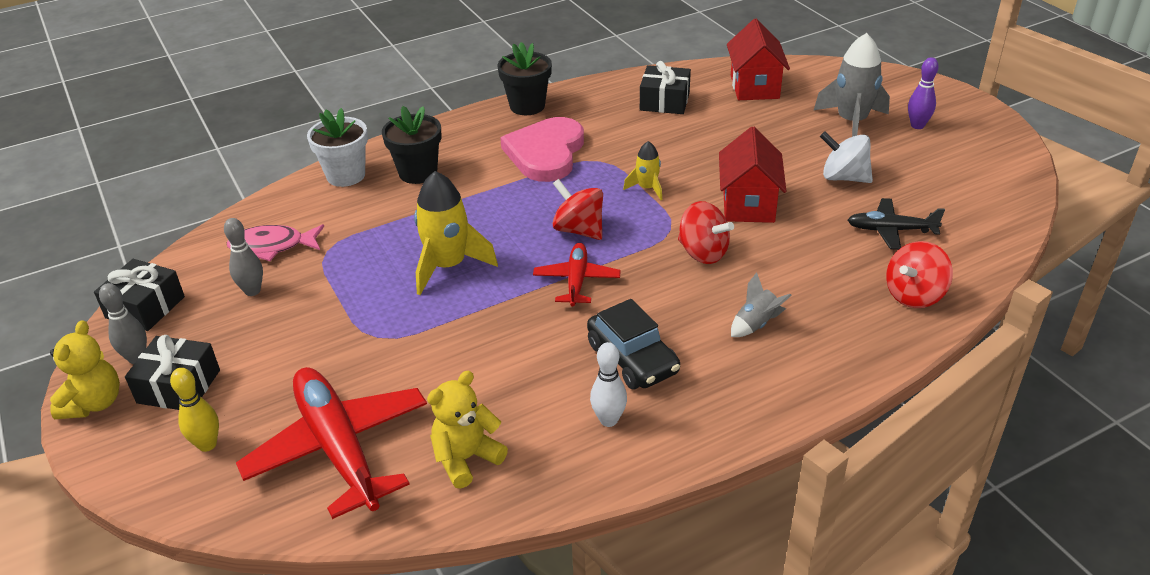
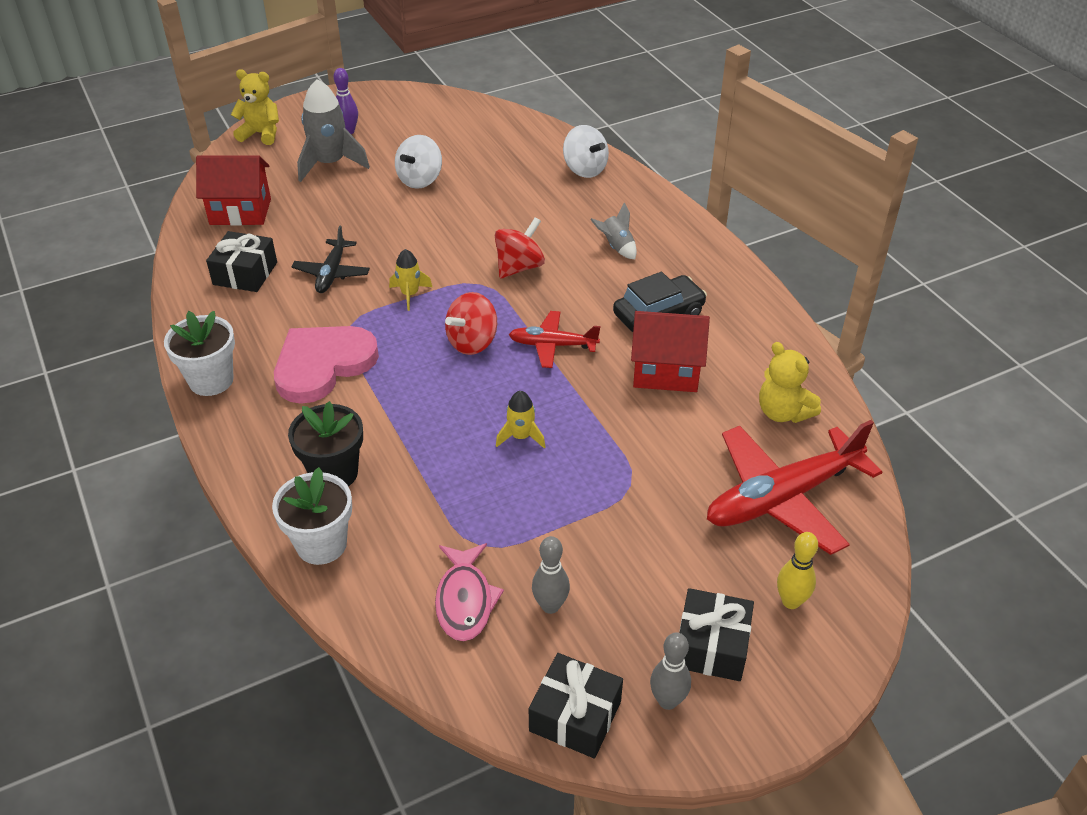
camera: 90 degrees left, 5 degrees up
(94, 403) = (743, 725): yellow teddy bear -> yellow teddy bear (261, 134)
(448, 266) = (521, 436): yellow rocket -> yellow rocket, size x0.53
(527, 106) = (211, 380): black flower pot -> white flower pot
(545, 153) = (323, 365): pink heart -> pink heart turned 120 degrees clockwise
(608, 420) = (731, 331): white bowling pin -> none
(748, 204) = (450, 235): red house -> red house (666, 372)
(891, 230) = (501, 167): black plane -> black plane (332, 273)
(914, 295) = (585, 169): red spinning top -> white spinning top

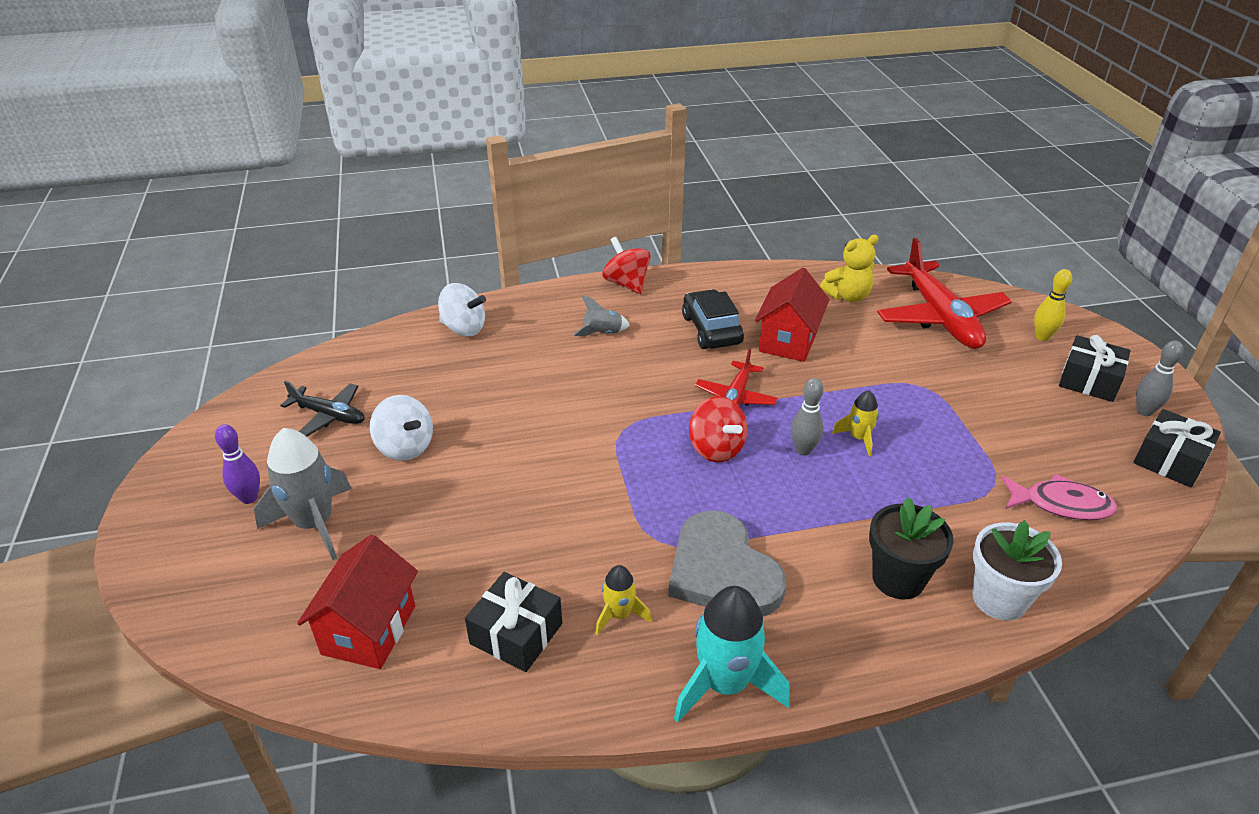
camera: 75 degrees left, 5 degrees down
(211, 380) = (725, 684): white flower pot -> turquoise rocket
(261, 134) = (181, 592): yellow teddy bear -> none
(323, 365) = (722, 571): pink heart -> grey heart
(332, 273) = (554, 546): black plane -> black plane (329, 415)
(410, 294) = (621, 484): yellow rocket -> yellow rocket (619, 615)
(519, 267) = (607, 398): red spinning top -> red spinning top (627, 284)
(550, 606) = (1061, 454): grey bowling pin -> grey bowling pin (803, 450)
(585, 169) = (464, 328): white spinning top -> white spinning top turned 45 degrees clockwise

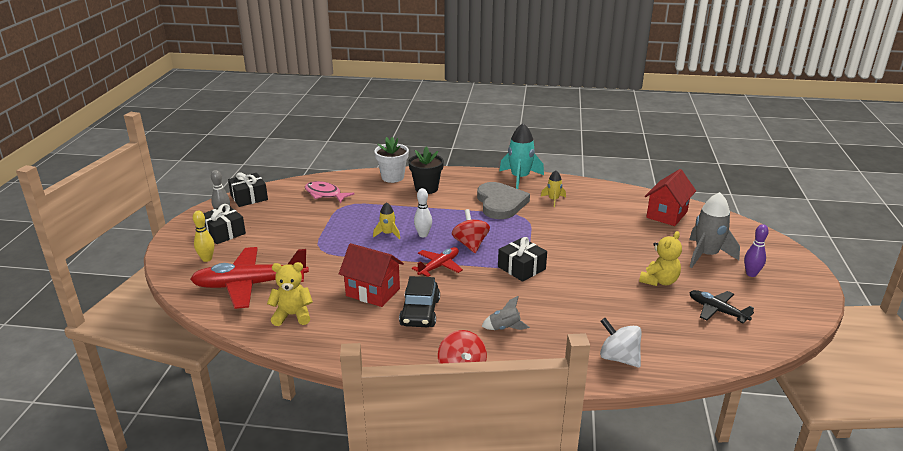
camera: 160 degrees left, 10 degrees down
(405, 447) = (659, 281): white spinning top -> yellow teddy bear
(516, 634) = (600, 203): black gift -> black gift (521, 268)
(788, 341) = (373, 292): red house -> red house turned 75 degrees clockwise
(803, 450) = (423, 235): grey bowling pin -> white bowling pin
(940, 317) = (250, 285): red plane -> red plane turned 105 degrees counterclockwise

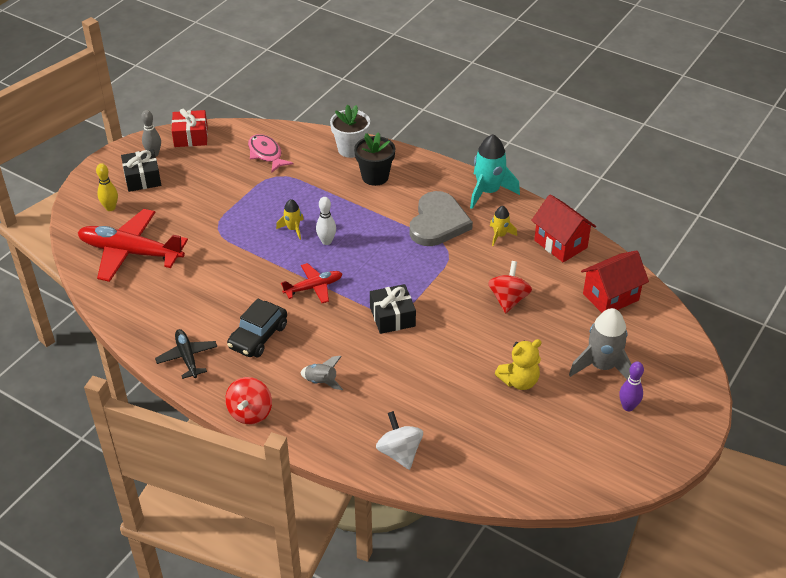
camera: 25 degrees right, 15 degrees up
(249, 197) = (191, 136): black gift -> red gift
(292, 315) = (146, 301): yellow teddy bear -> none
(373, 292) = (231, 298): red house -> red house (560, 244)
(470, 244) = (364, 269): red spinning top -> red spinning top (508, 299)
(717, 311) = (545, 437): black plane -> black plane (187, 357)

